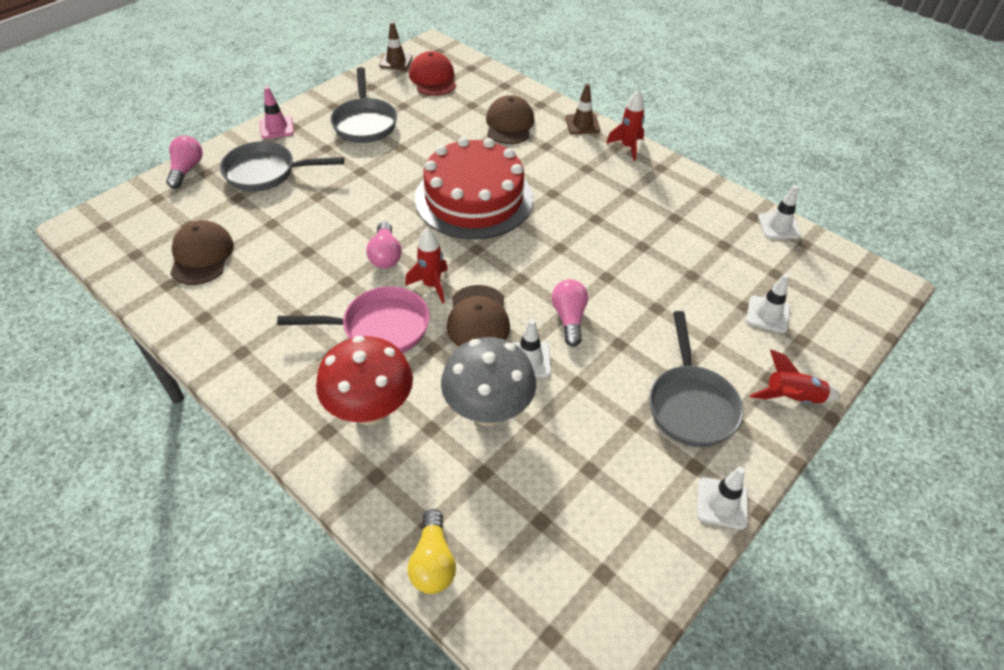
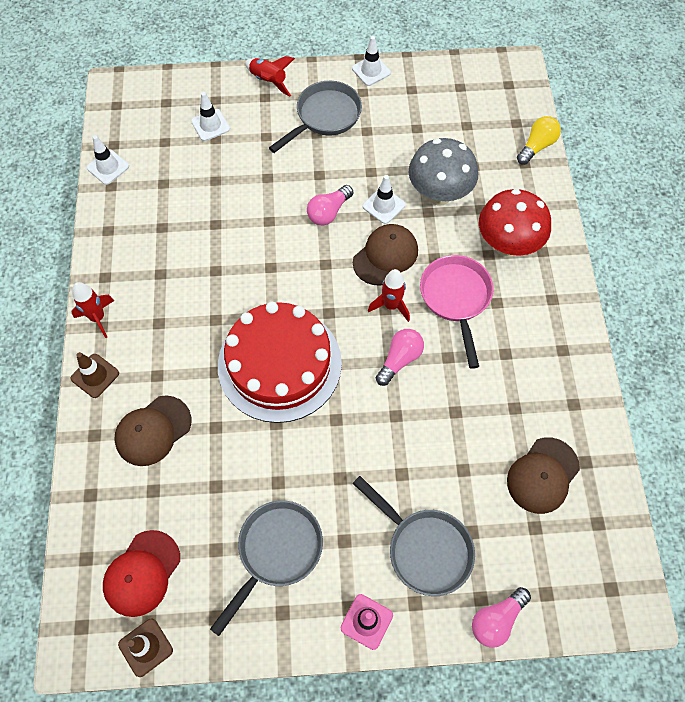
camera: 135 degrees left, 15 degrees up
(379, 327) = (456, 299): pink pan -> pink pan turned 45 degrees clockwise

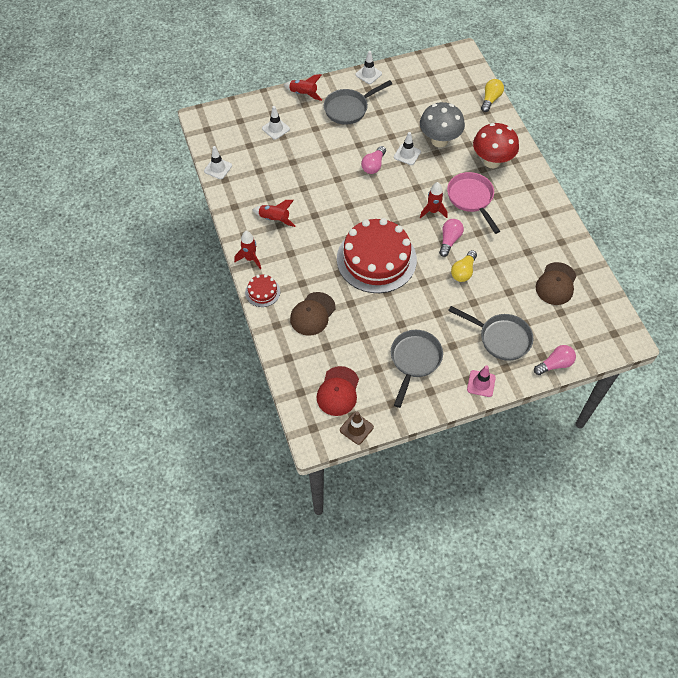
camera: 15 degrees left, 5 degrees down
(95, 376) = (262, 292): brown traffic cone -> red cake
(156, 264) = (274, 219): none -> red rocket
(324, 117) = (349, 109): grey pan -> grey pan turned 150 degrees counterclockwise
(385, 256) = (419, 183): brown cap -> none
(403, 417) = (463, 271): none -> yellow light bulb
(496, 619) = (555, 364): pink light bulb -> pink light bulb turned 150 degrees counterclockwise

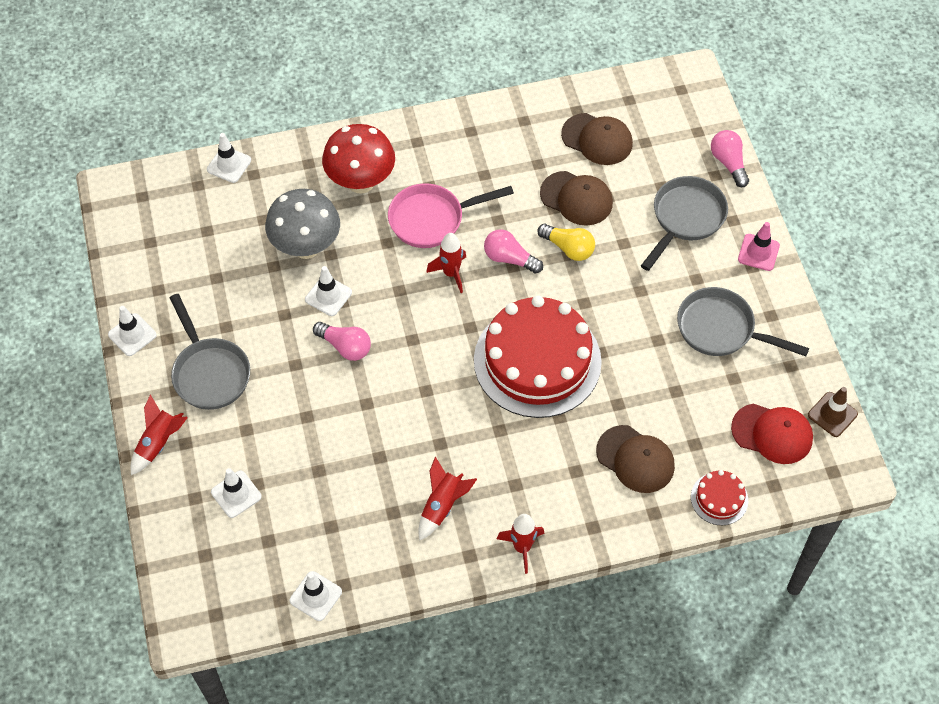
camera: 85 degrees left, 0 degrees up
(262, 292) = (590, 531): red cake -> red cake (719, 498)
(490, 99) = (229, 165): yellow light bulb -> white traffic cone
(504, 274) = (576, 198): none -> brown cap

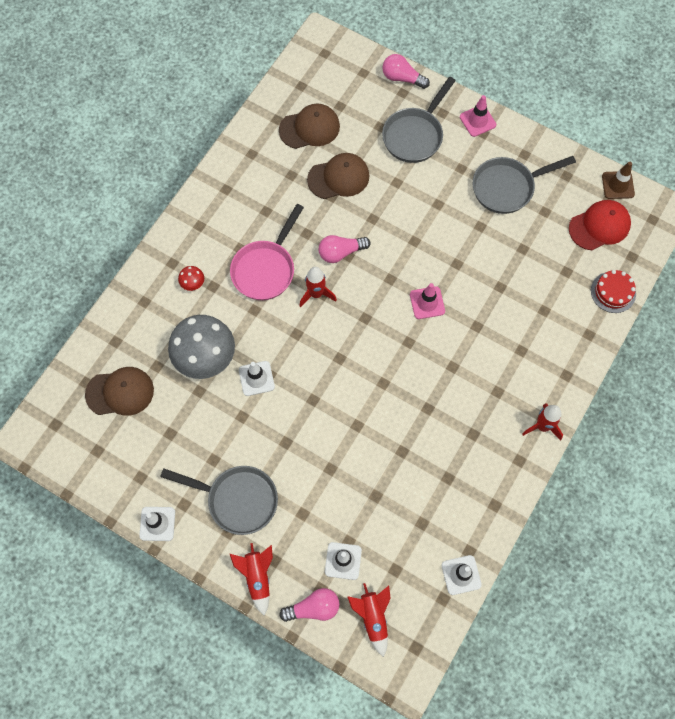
camera: 45 degrees left, 10 degrees up
(229, 165) = (91, 349): white traffic cone -> none
(345, 347) = (304, 401): pink light bulb -> pink light bulb (313, 608)
(361, 182) = (193, 284): red mushroom -> red mushroom, size x0.41
(442, 506) = (471, 445): red rocket -> red rocket (373, 617)
(537, 361) = (427, 303): red cake -> pink traffic cone
(568, 248) = (368, 214): yellow light bulb -> none
(635, 459) = (545, 311): brown cap -> brown cap (120, 392)
(685, 218) = (415, 135): grey pan -> grey pan turned 135 degrees counterclockwise

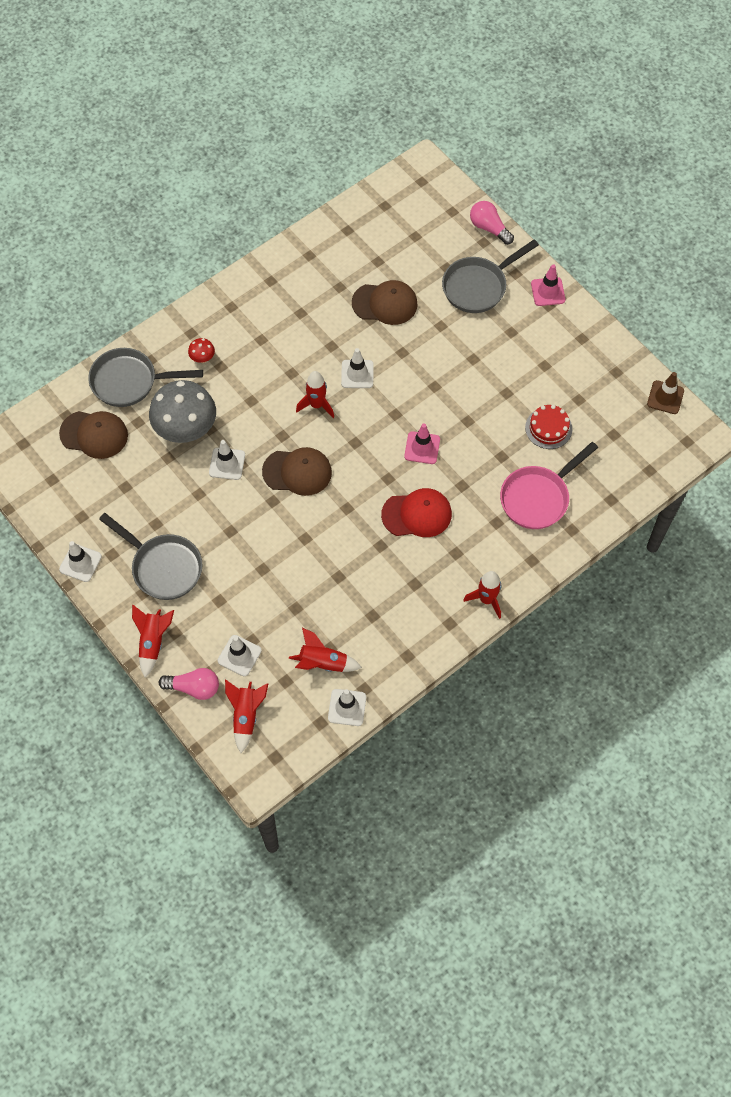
camera: 20 degrees right, 5 degrees down
(266, 269) = (278, 366): pink pan -> pink pan (538, 497)
(309, 128) = (376, 248): brown cap -> brown cap (297, 472)
(341, 252) = (357, 374): pink light bulb -> white traffic cone
(422, 540) = (323, 663): none -> red rocket
(507, 187) = (550, 365): grey pan -> grey pan (129, 382)
(599, 226) = (628, 431): red cap -> red cap (417, 514)
(613, 292) = (614, 497): red cake -> red cake (548, 428)

